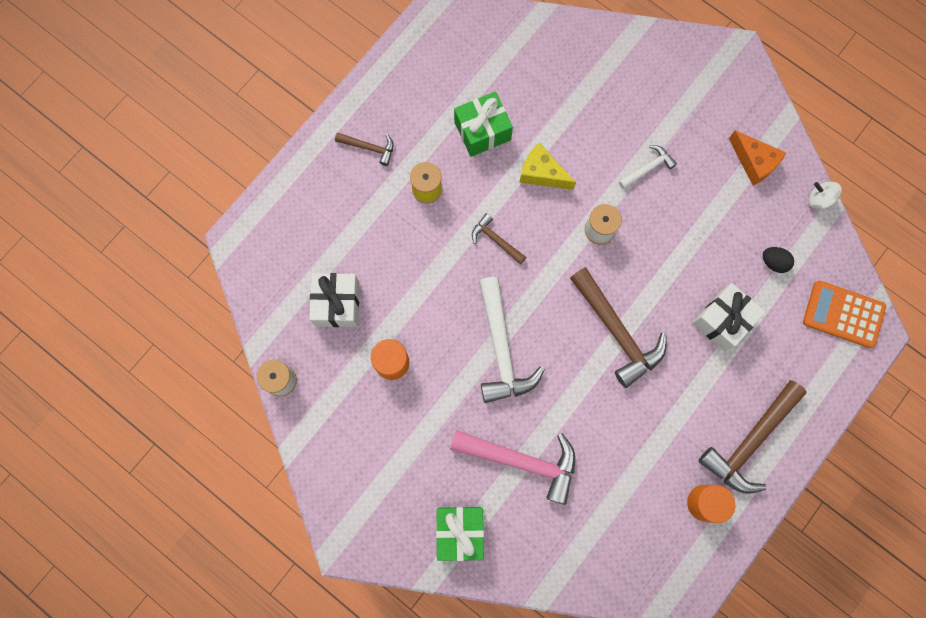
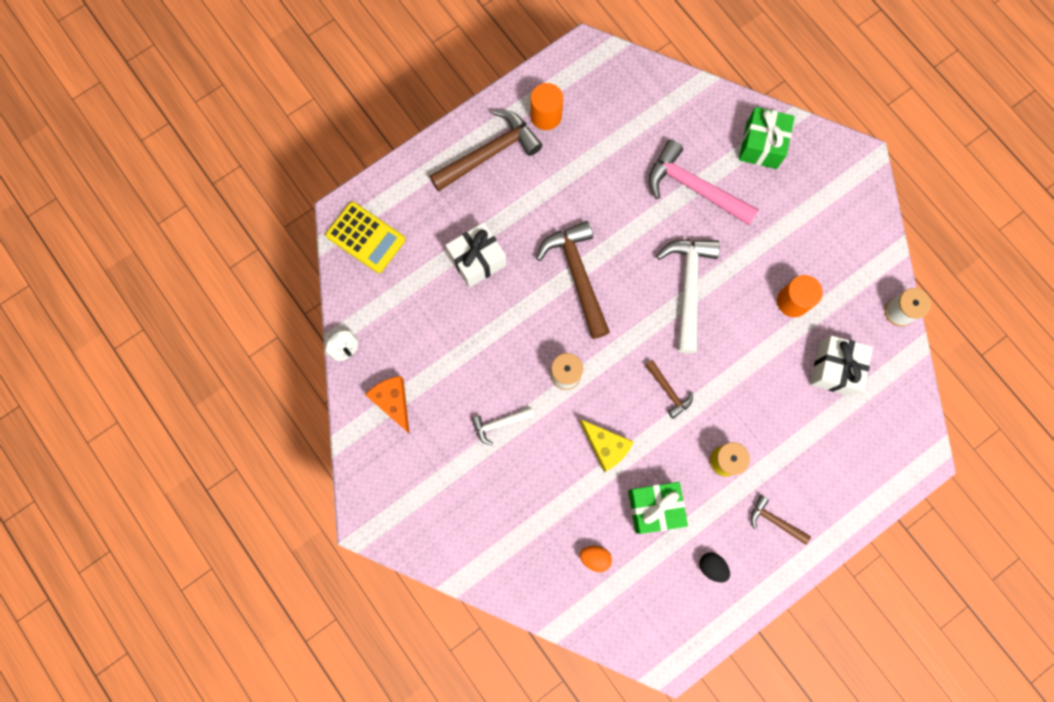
camera: 165 degrees left, 0 degrees up
(525, 76) = (595, 557): none -> orange egg
(774, 262) = (411, 300): black egg -> black egg (712, 566)
(843, 314) = (366, 237): orange calculator -> yellow calculator

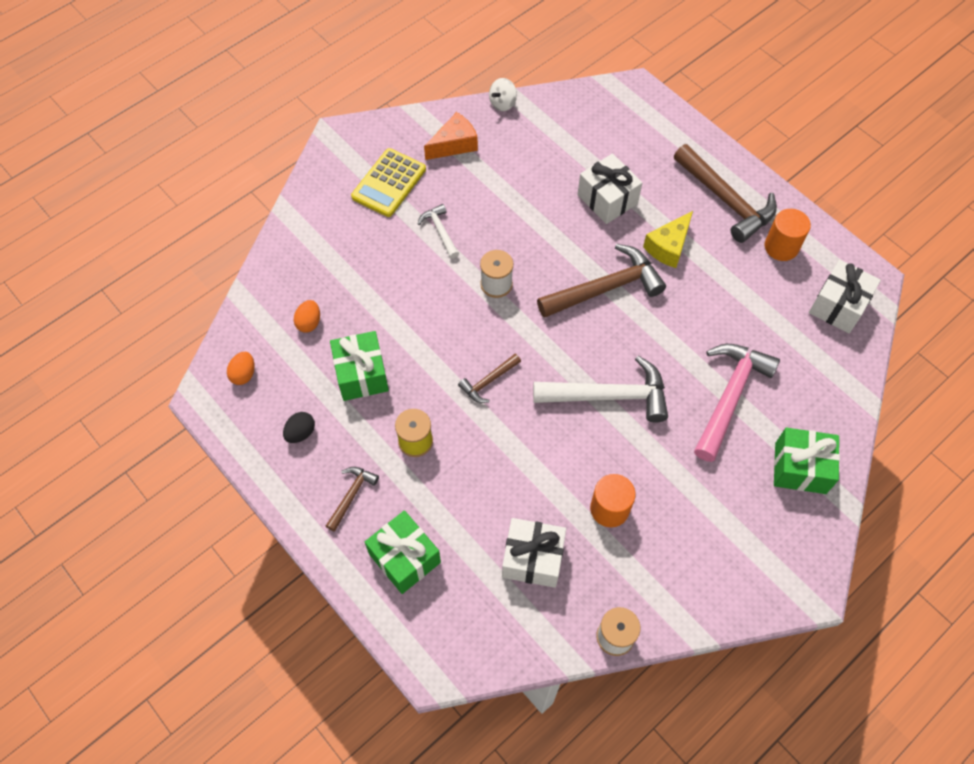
camera: 85 degrees right, 15 degrees down
(366, 237) = (615, 108): yellow calculator -> yellow calculator (389, 183)
(606, 446) = (423, 325): yellow cheese -> yellow cheese (668, 247)
(611, 82) = (838, 306): none -> white gift
(647, 623) = (244, 374): none -> orange egg
(832, 476) = (404, 558): none -> green gift

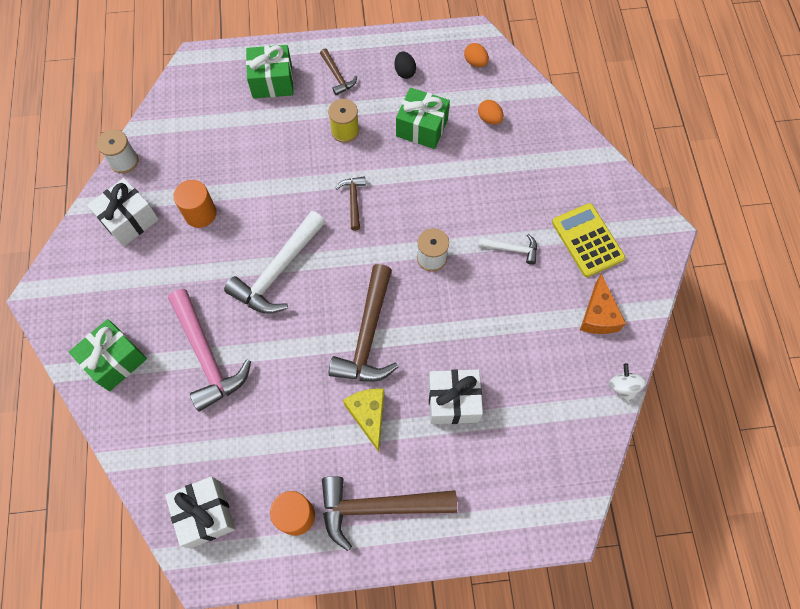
camera: 125 degrees right, 5 degrees up
(532, 559) = (210, 148): white gift -> white gift (129, 220)

